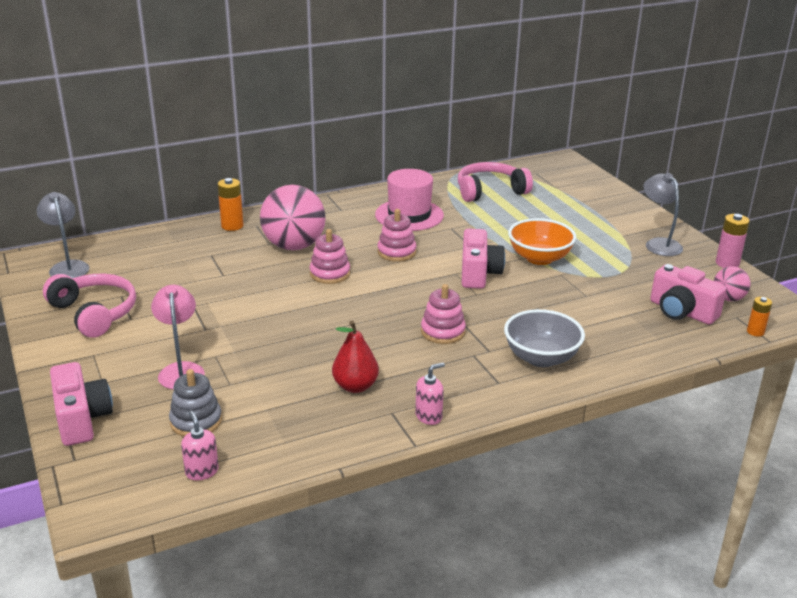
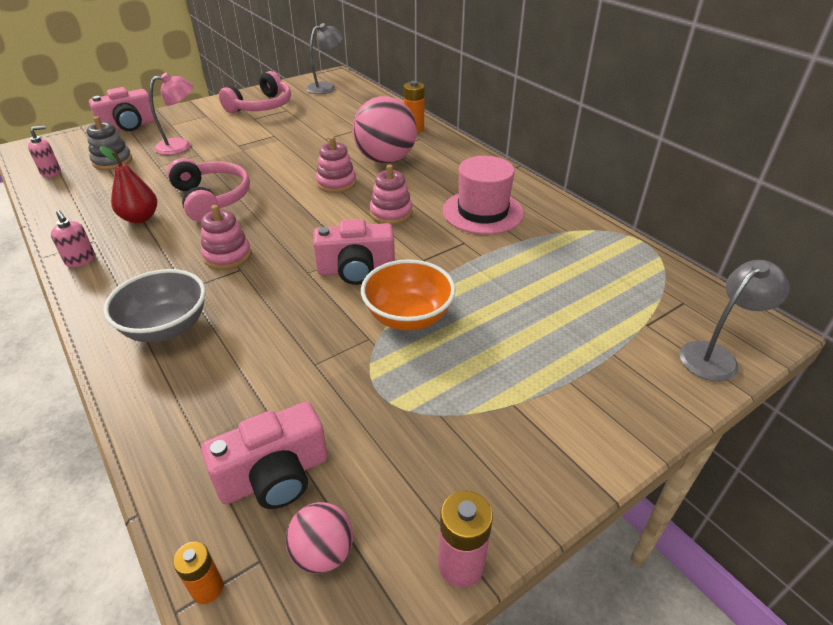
camera: 80 degrees right, 10 degrees up
(490, 191) = (587, 264): pink headphones -> pink headphones (212, 199)
(658, 244) = (502, 454): grey lamp -> grey lamp (715, 356)
(681, 311) = (275, 476): pink camera -> pink camera turned 150 degrees counterclockwise

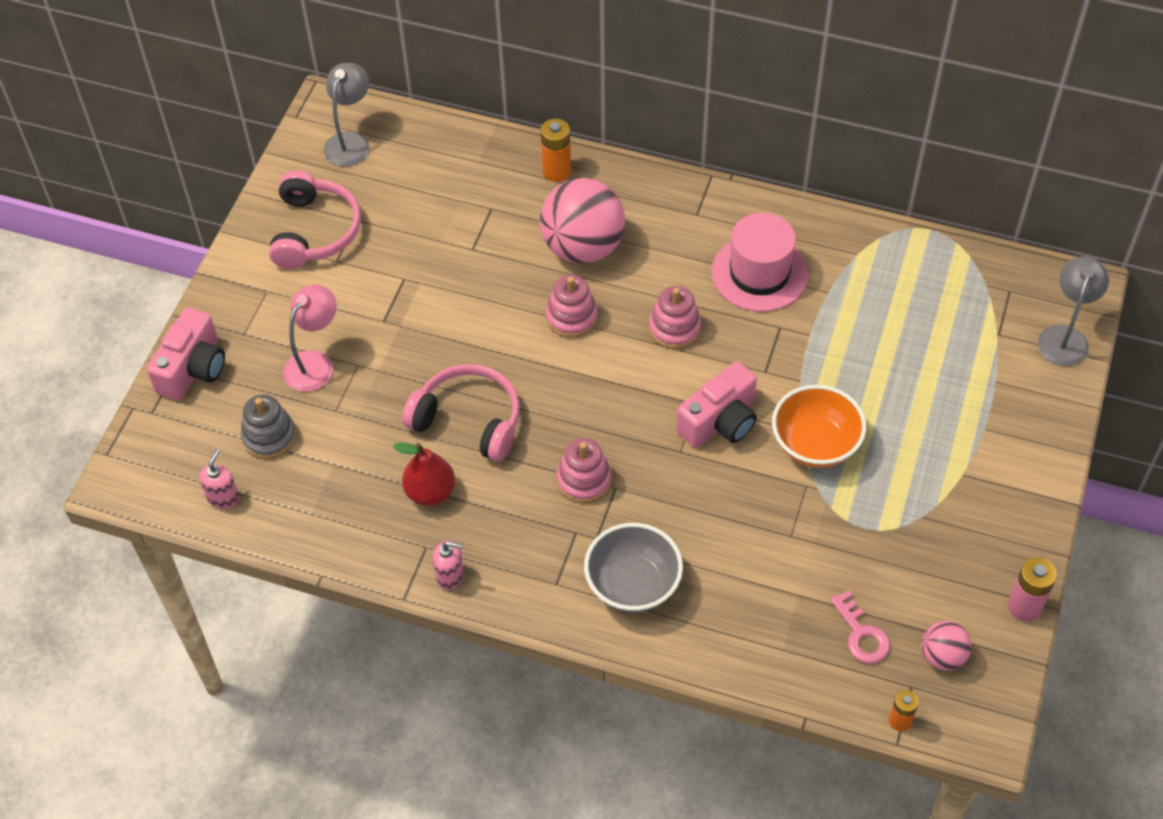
camera: 35 degrees left, 15 degrees up
(275, 476) = (861, 634): pink camera -> pink key

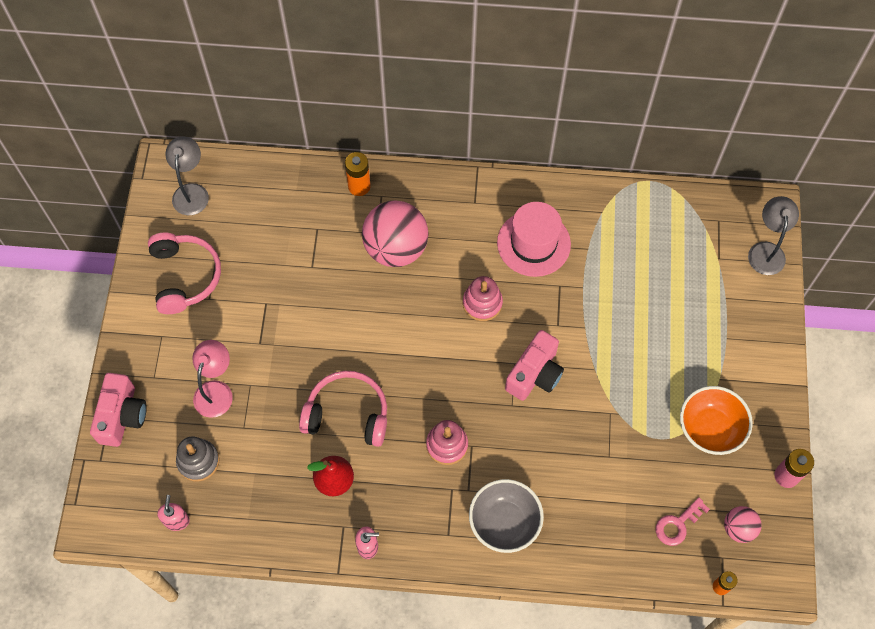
camera: 15 degrees left, 10 degrees up
(572, 317) = (403, 310): pink stacking toy -> none
(815, 444) = (608, 377): orange bowl -> orange bowl (710, 429)
(861, 634) = (678, 524): pink key -> pink key turned 90 degrees clockwise

